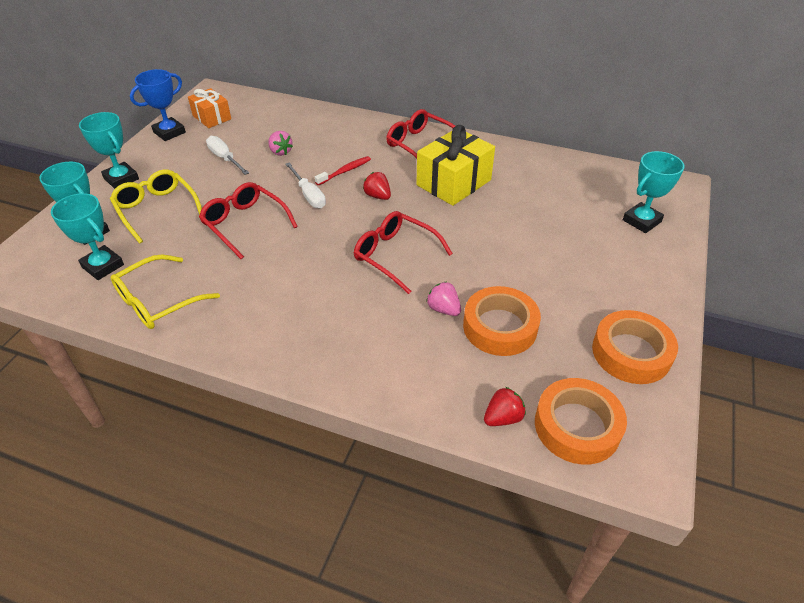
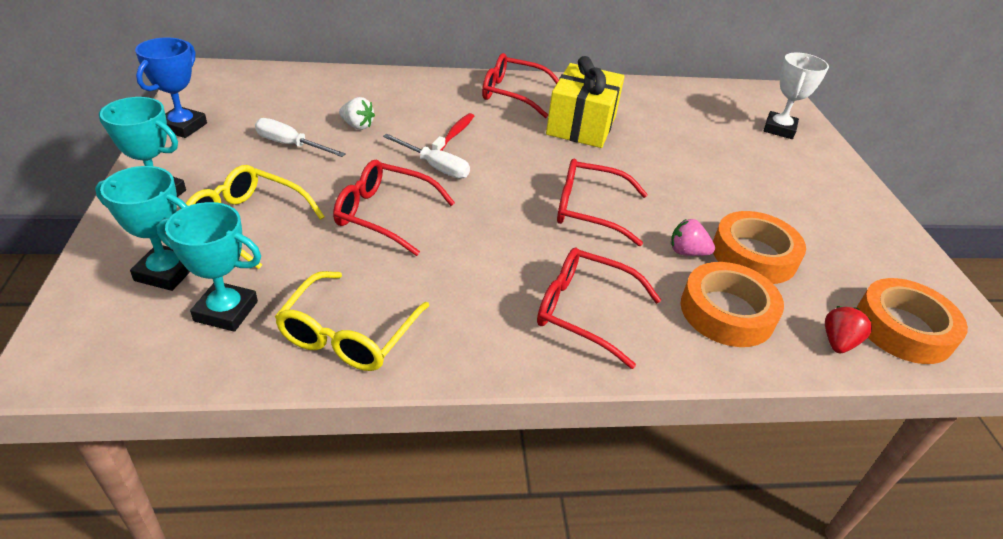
camera: 30 degrees left, 5 degrees down
(212, 117) = (230, 101): orange gift -> none
(280, 152) = (357, 126): pink strawberry -> white strawberry
(321, 332) = (584, 312): none -> red glasses
(377, 196) = (515, 153): red strawberry -> none
(631, 353) = (880, 247): orange tape -> orange tape (727, 312)
(641, 221) = (779, 129): turquoise trophy -> white trophy

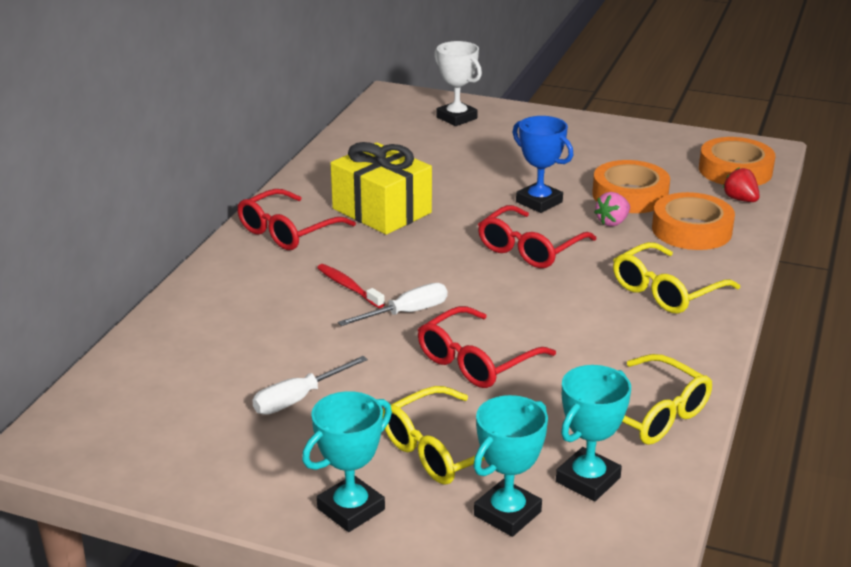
camera: 60 degrees left, 10 degrees down
(182, 126) = (194, 477): blue trophy -> blue trophy (539, 202)
(357, 126) = (286, 345): white strawberry -> none
(584, 312) = (666, 290): red glasses -> yellow glasses

